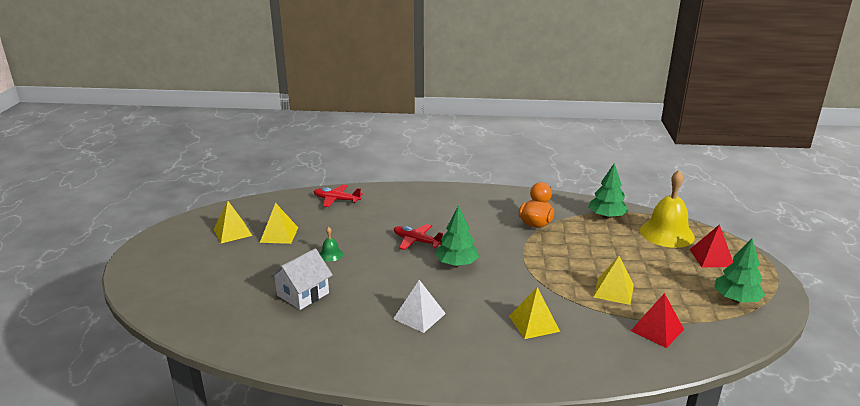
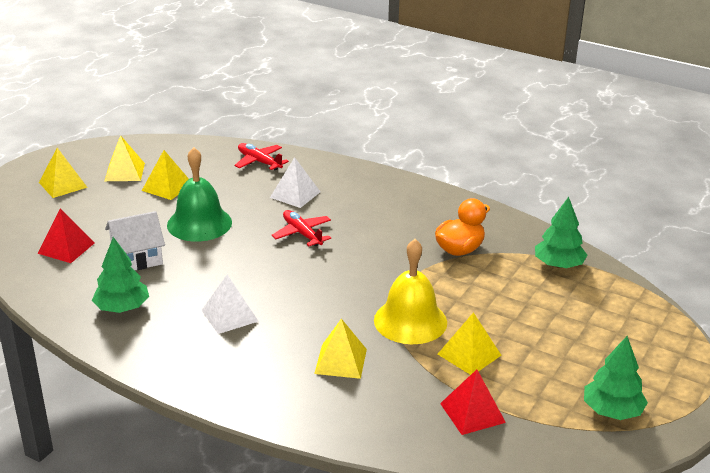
camera: 25 degrees right, 5 degrees up
(185, 255) = (63, 185): none -> yellow pyramid
(330, 254) = (199, 223): green bell -> green bell, size x2.27
(385, 216) = (295, 194): none -> white pyramid
(457, 264) = (321, 271): green tree -> green tree (122, 308)
(667, 233) = (614, 307): yellow bell -> yellow bell (410, 321)
(711, 258) = (639, 354): red pyramid -> red pyramid (66, 248)

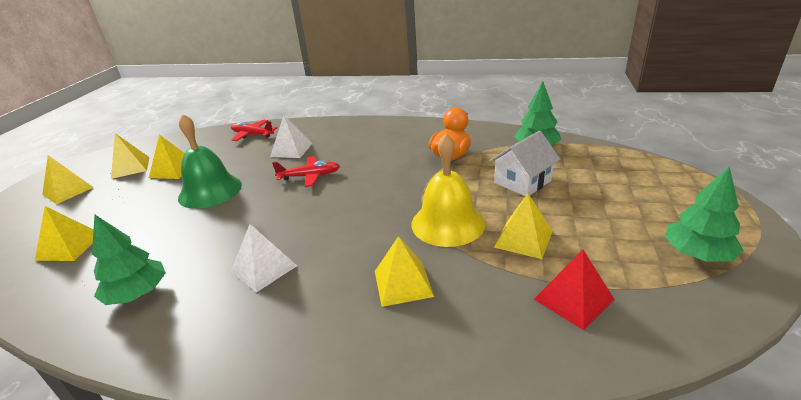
camera: 15 degrees left, 0 degrees up
(66, 248) = (69, 246): red pyramid -> yellow pyramid
(137, 258) = (150, 237): white house -> white house (522, 182)
(302, 233) = (310, 176): red plane -> red plane turned 135 degrees clockwise

